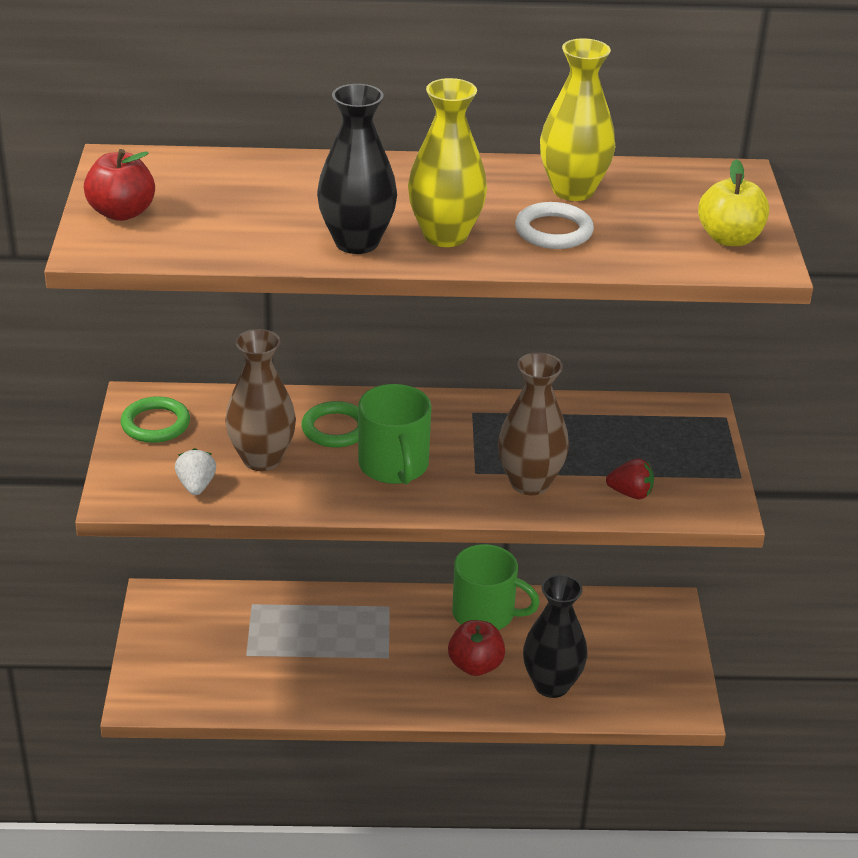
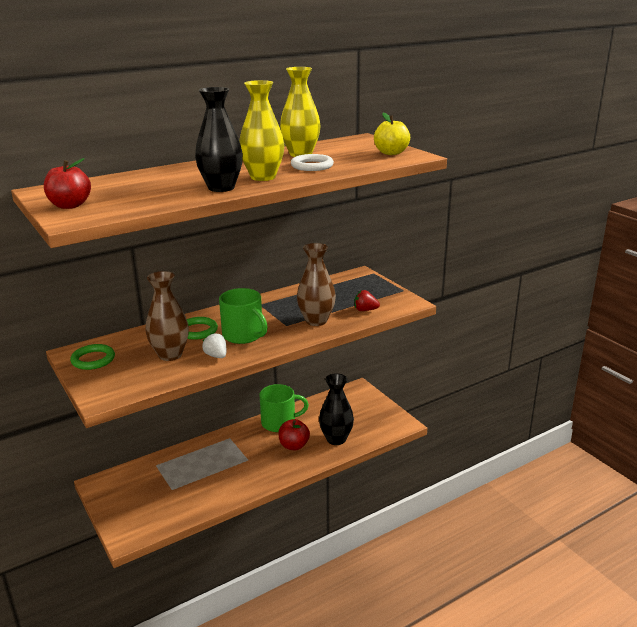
camera: 30 degrees left, 10 degrees down
(196, 486) = (144, 377): white strawberry -> white strawberry (216, 356)
(630, 493) = (365, 310): red strawberry -> red strawberry turned 150 degrees counterclockwise

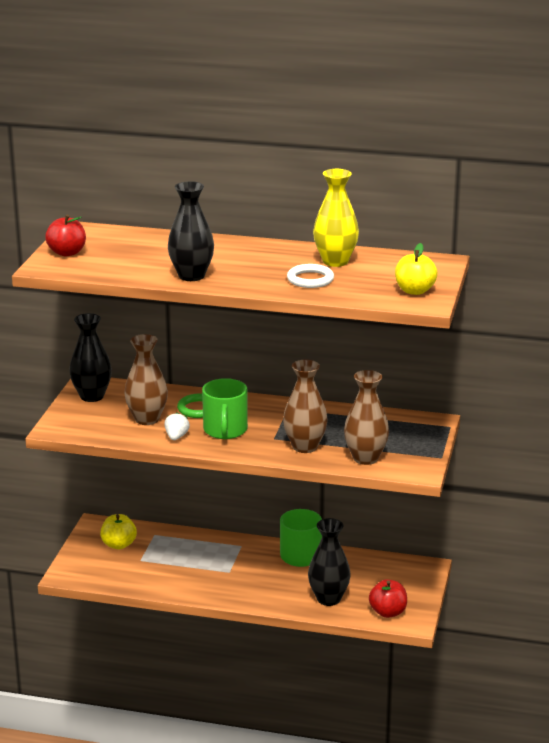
camera: 45 degrees right, 0 degrees up
(93, 359) = (92, 396): green ring -> black vase
(138, 488) = (119, 545): none -> yellow apple
(263, 177) = (245, 277): yellow vase -> none
(294, 446) = (283, 583): red apple -> red apple (388, 612)
(365, 310) = (365, 458): red strawberry -> brown vase

